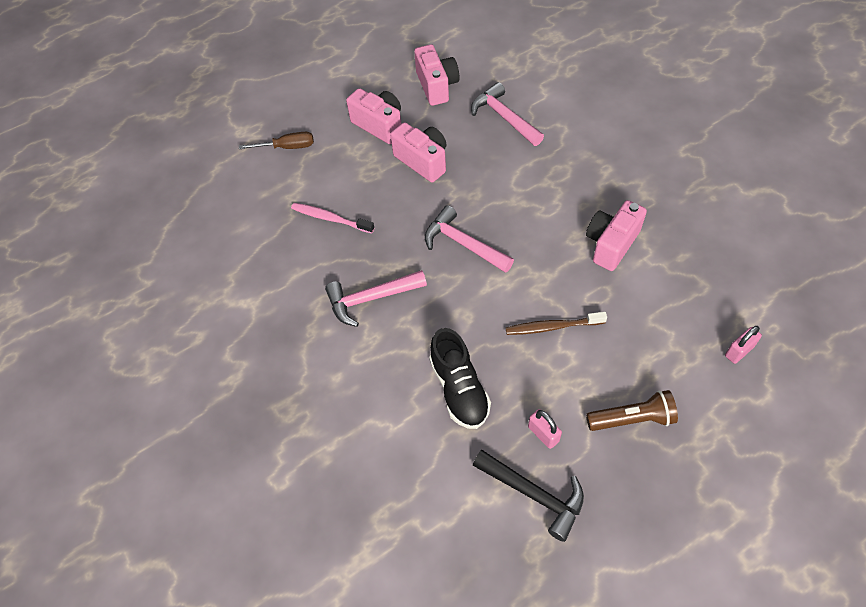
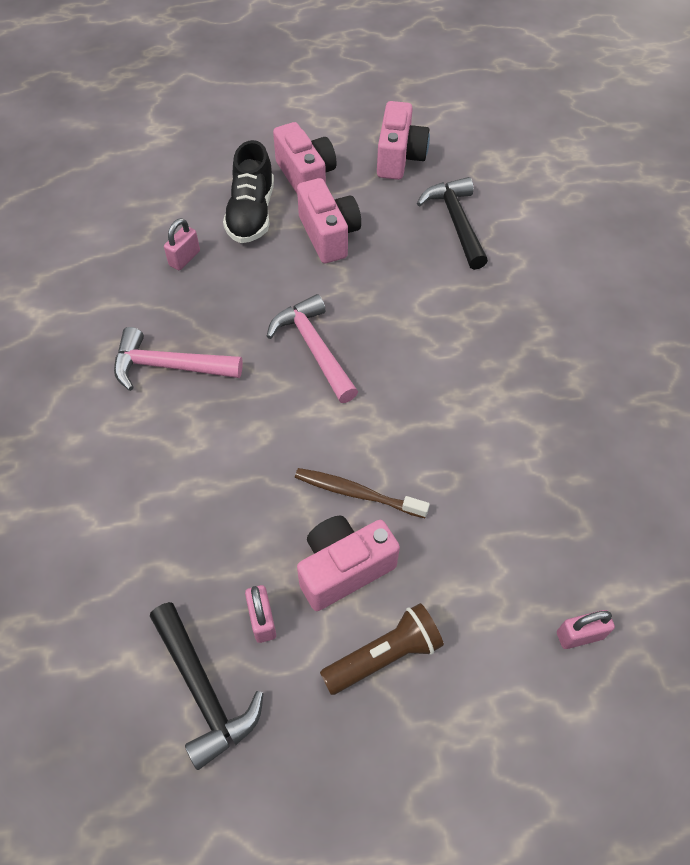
camera: 20 degrees right, 0 degrees up
(287, 147) = (190, 163): brown screwdriver -> none
(330, 218) = (184, 258): pink toothbrush -> pink padlock
(459, 389) = (199, 517): black shoe -> black shoe (251, 214)
(504, 117) = (456, 222): pink hammer -> black hammer
(611, 244) = (494, 424): pink camera -> pink camera (343, 569)
(632, 419) = (384, 656): brown flashlight -> brown flashlight turned 45 degrees counterclockwise

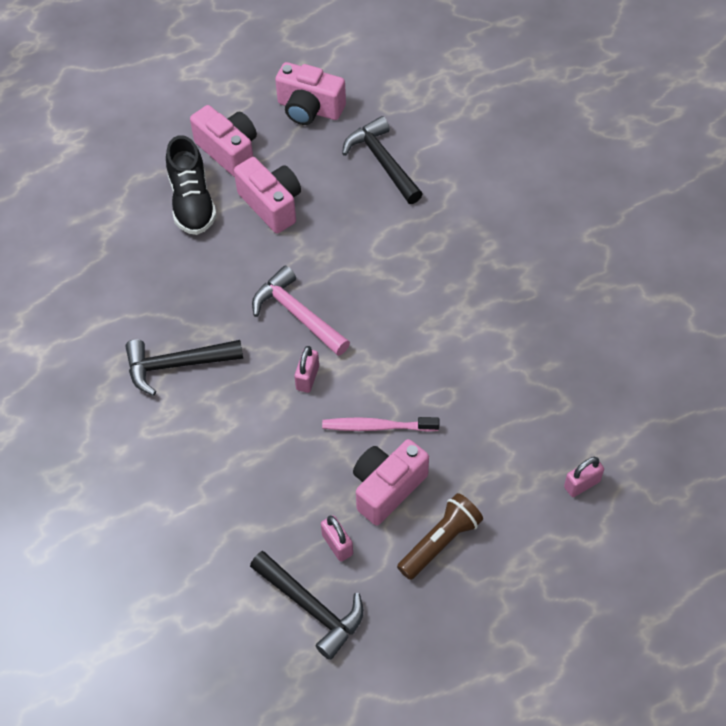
camera: 15 degrees left, 0 degrees up
(169, 366) = (176, 365): pink hammer -> black hammer
(184, 258) = (148, 262): pink padlock -> pink padlock (307, 378)
(357, 493) = (377, 427): brown toothbrush -> pink toothbrush
(399, 158) = (309, 109): pink camera -> pink camera turned 120 degrees clockwise

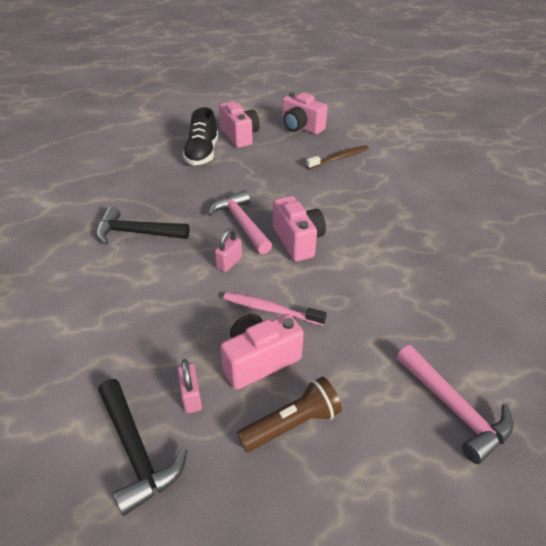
camera: 15 degrees right, 15 degrees down
(271, 205) = (254, 164): pink camera -> pink camera (298, 241)
(382, 162) = (339, 158): black hammer -> brown toothbrush
(582, 484) = (454, 408): pink padlock -> pink hammer

